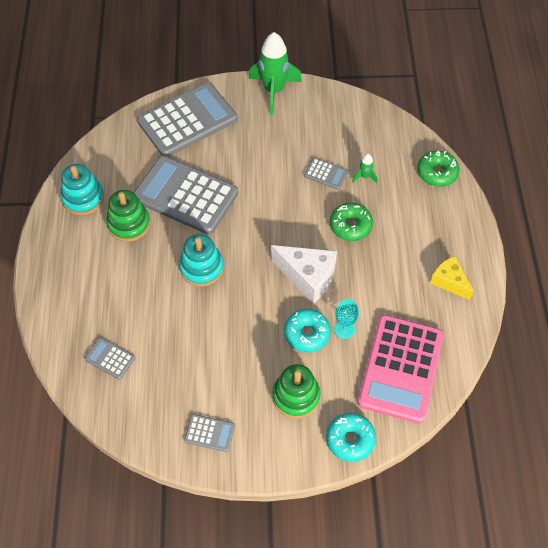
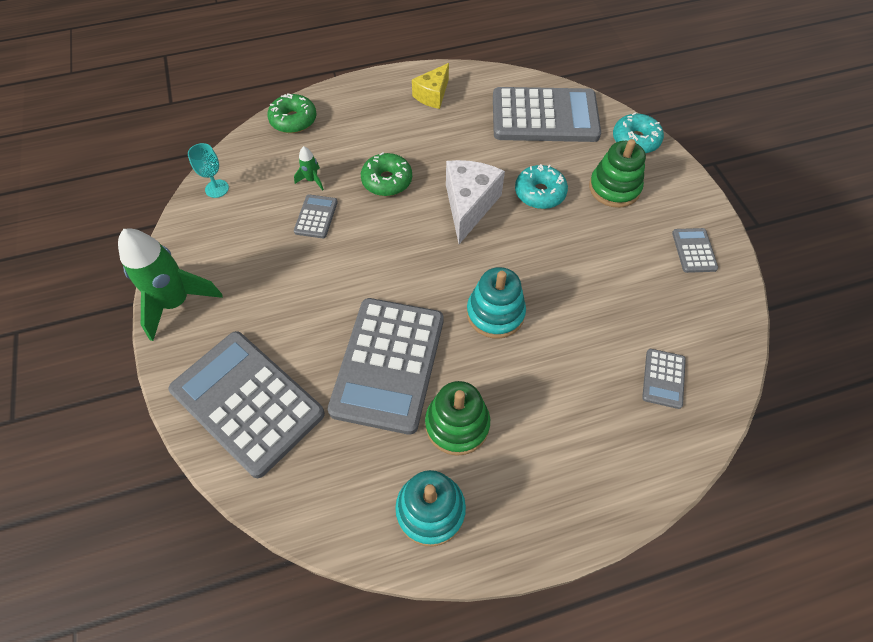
camera: 105 degrees left, 0 degrees up
(344, 329) = (521, 164): turquoise goblet -> turquoise goblet (217, 189)
(401, 369) = (544, 116): pink calculator -> grey calculator

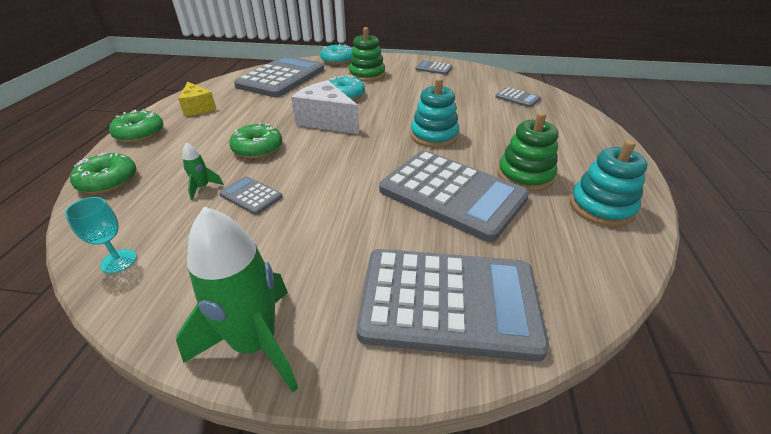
camera: 65 degrees left, 20 degrees down
(247, 402) = (449, 302): grey calculator -> grey calculator turned 150 degrees counterclockwise
(366, 89) = (140, 134): none -> green donut

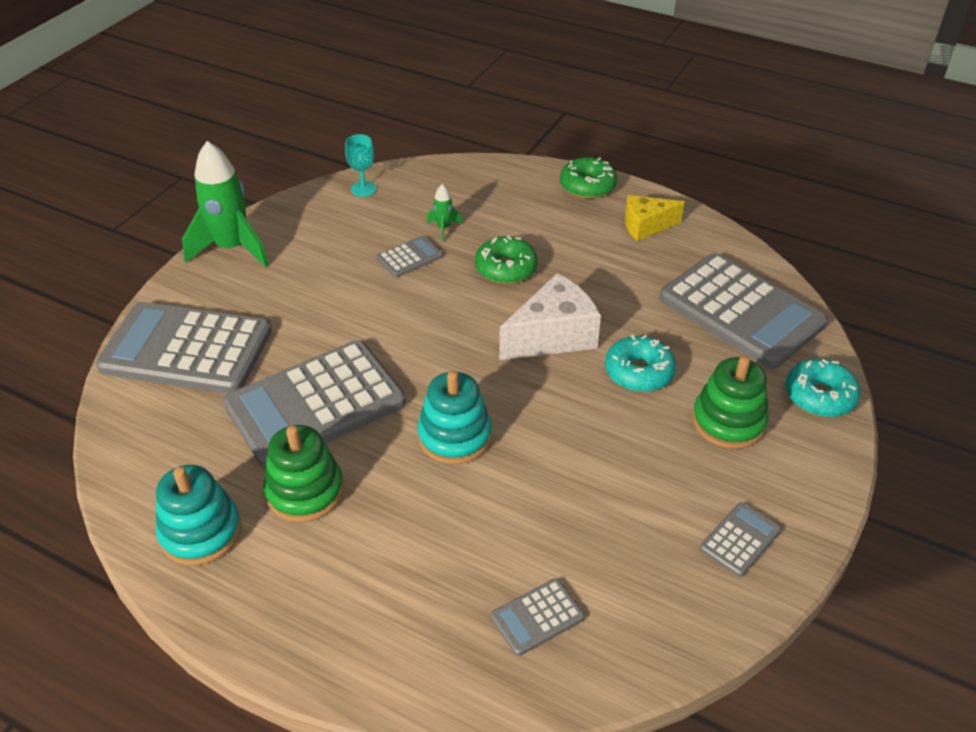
camera: 110 degrees right, 5 degrees up
(108, 181) = (490, 174): green donut -> none
(449, 302) = (187, 349): grey calculator -> grey calculator turned 75 degrees clockwise

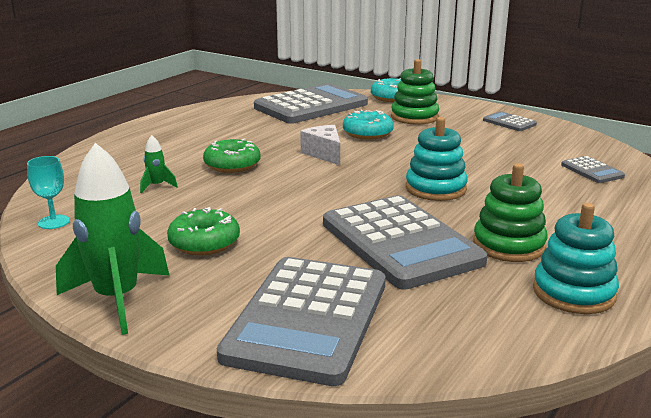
camera: 85 degrees left, 20 degrees down
(409, 257) = (195, 201): grey calculator -> none
(553, 336) = (324, 154): white cheese -> white cheese, size x0.65
(587, 186) = (133, 133): green donut -> green donut (204, 243)
(646, 226) = (202, 121): yellow cheese -> none

